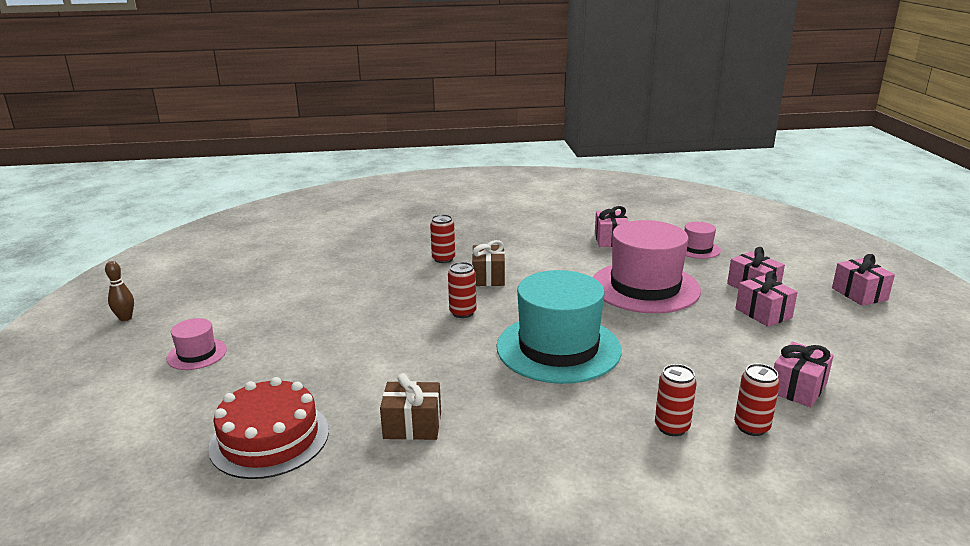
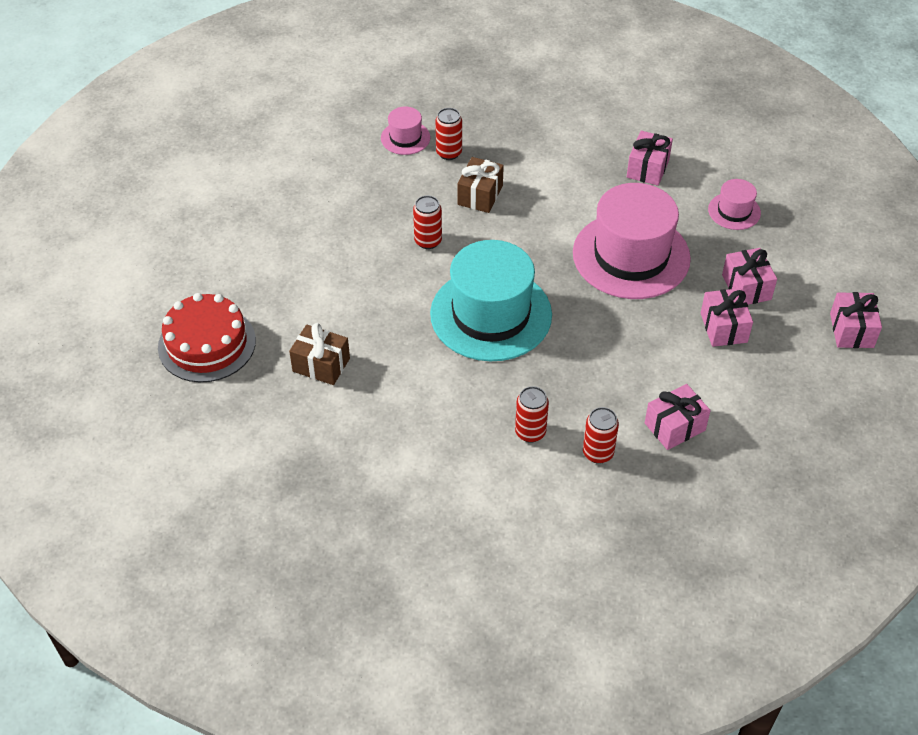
camera: 20 degrees right, 25 degrees up
(125, 318) = (123, 161): brown bowling pin -> none
(197, 354) = (174, 229): pink hat -> pink hat (405, 138)

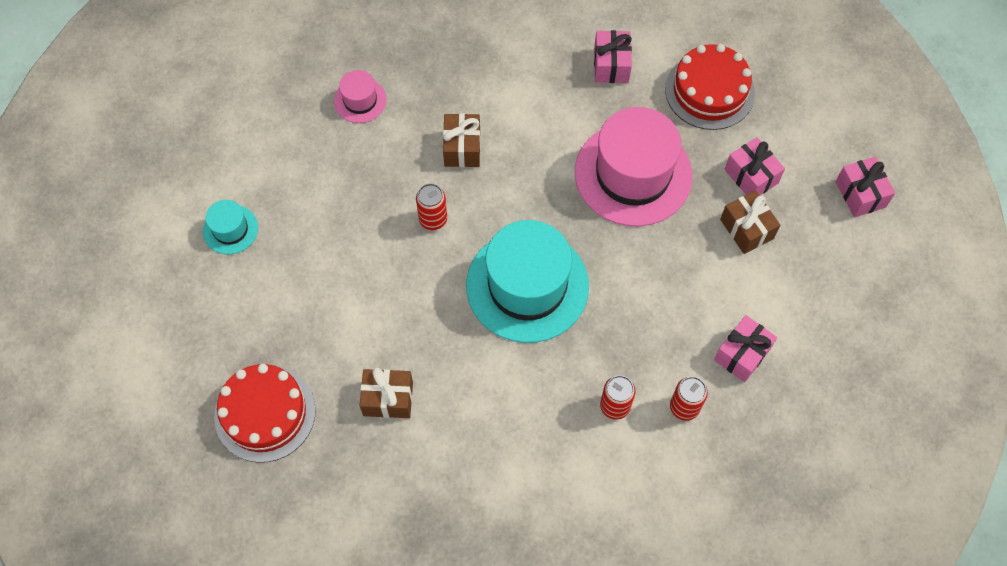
camera: 20 degrees left, 15 degrees up
(246, 201) = (230, 229): none -> turquoise hat
(449, 153) = (411, 105): red can -> none
(723, 327) = (746, 229): pink gift -> brown gift
(734, 211) = (709, 91): pink hat -> red cake

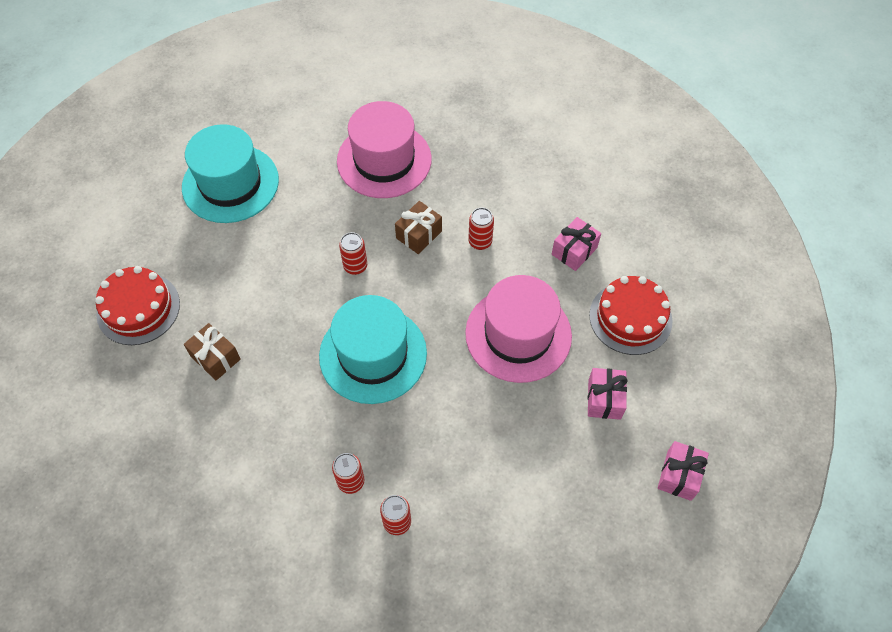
camera: 40 degrees right, 5 degrees down
(230, 229) = (230, 183): turquoise hat -> turquoise hat, size x2.18
(360, 100) = (384, 160): pink hat -> pink hat, size x2.18
(523, 115) = (480, 242): none -> red can
(742, 354) = (474, 519): pink gift -> none
(746, 229) = (564, 434): brown gift -> none

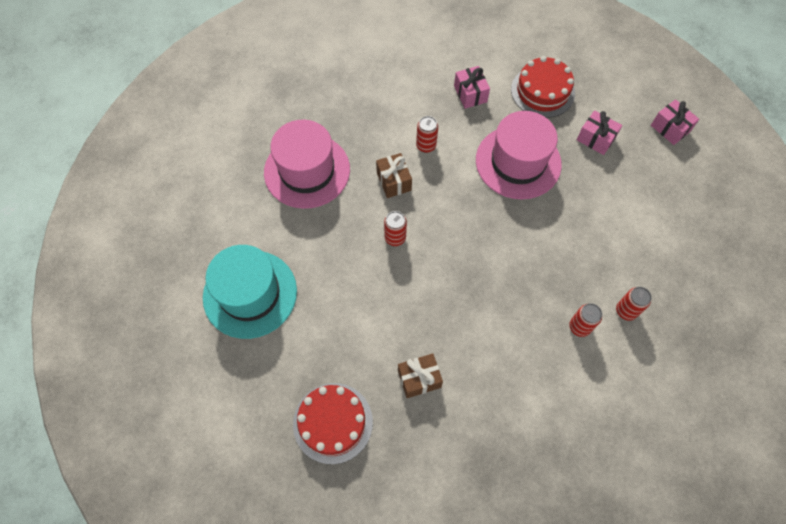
camera: 60 degrees left, 5 degrees up
(373, 354) = (481, 262): turquoise hat -> none

